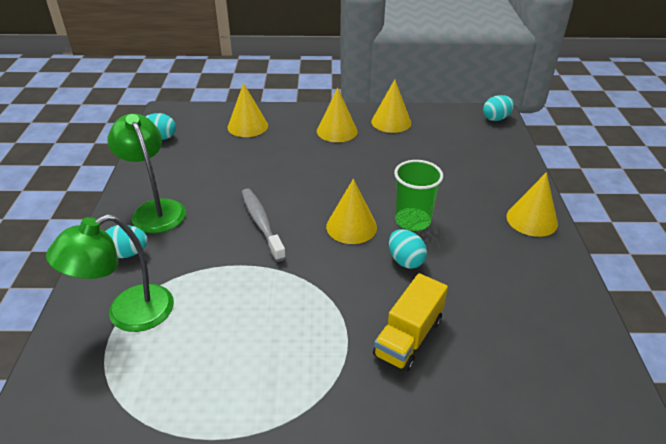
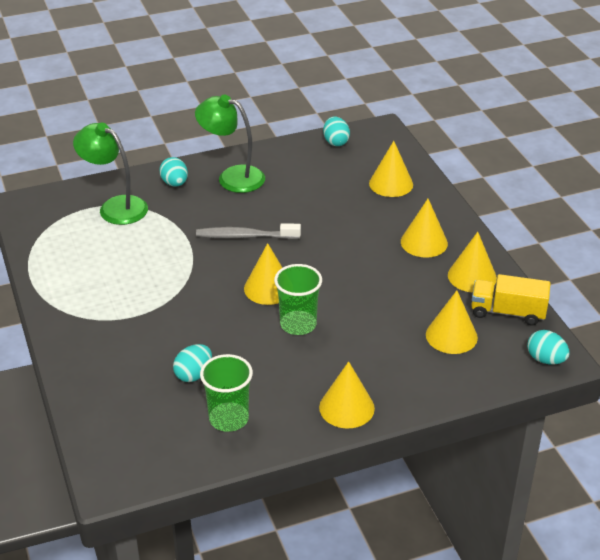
camera: 70 degrees right, 0 degrees up
(155, 209) = (232, 177): green lamp -> green lamp turned 105 degrees counterclockwise
(261, 223) = (245, 236): grey toothbrush -> grey toothbrush turned 135 degrees counterclockwise
(405, 260) = (238, 330): turquoise egg -> turquoise egg (193, 374)
(408, 337) = (148, 347): yellow truck -> yellow truck (507, 312)
(457, 148) = (451, 336): none -> yellow cone
(535, 297) = (229, 418): none -> green cup

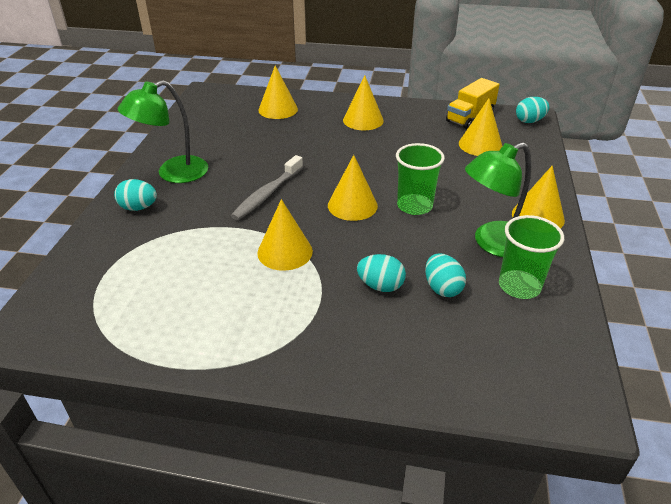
camera: 60 degrees left, 0 degrees up
(115, 207) = (125, 257): green lamp -> green lamp (492, 243)
(335, 142) = (194, 113): turquoise egg -> turquoise egg (380, 286)
(472, 276) = (419, 116): yellow cone -> yellow cone (285, 252)

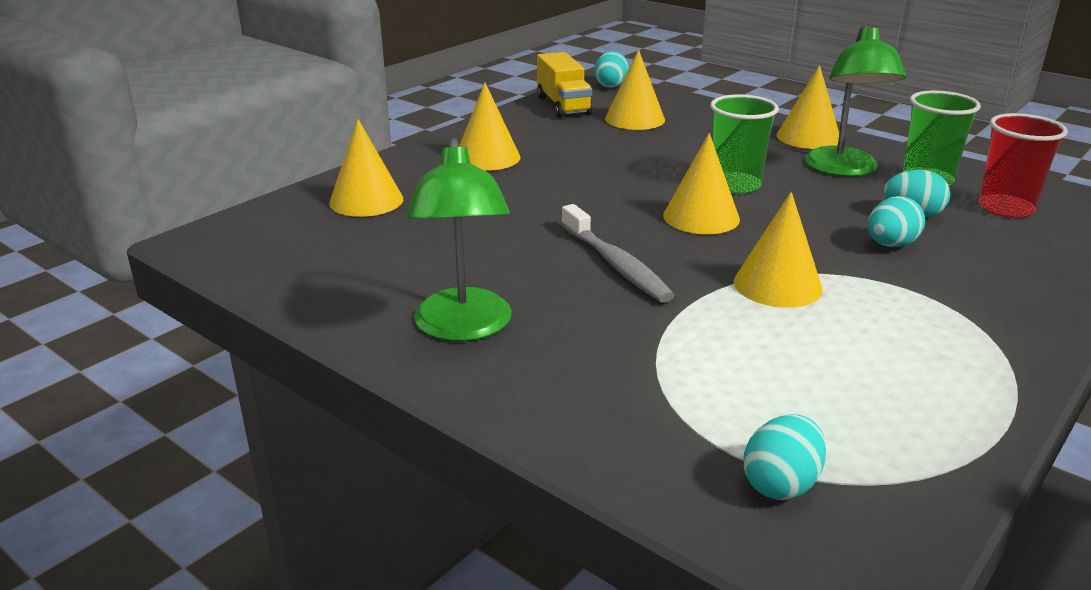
camera: 60 degrees left, 10 degrees down
(138, 208) = (545, 382): turquoise egg -> turquoise egg (781, 484)
(506, 335) = (1006, 208): none -> red cup

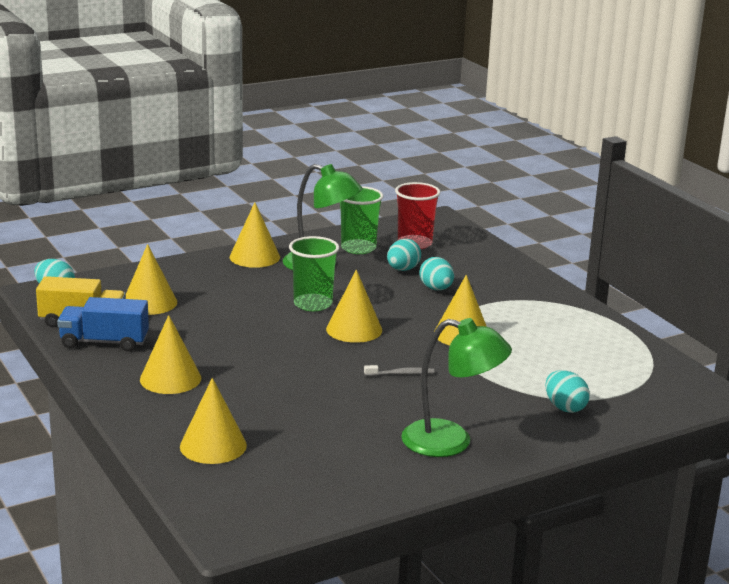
camera: 70 degrees left, 5 degrees down
(533, 120) = (104, 342): none -> blue truck
(616, 264) = (401, 374): grey toothbrush -> grey toothbrush, size x0.53
(781, 484) = (645, 391): turquoise egg -> turquoise egg (565, 407)

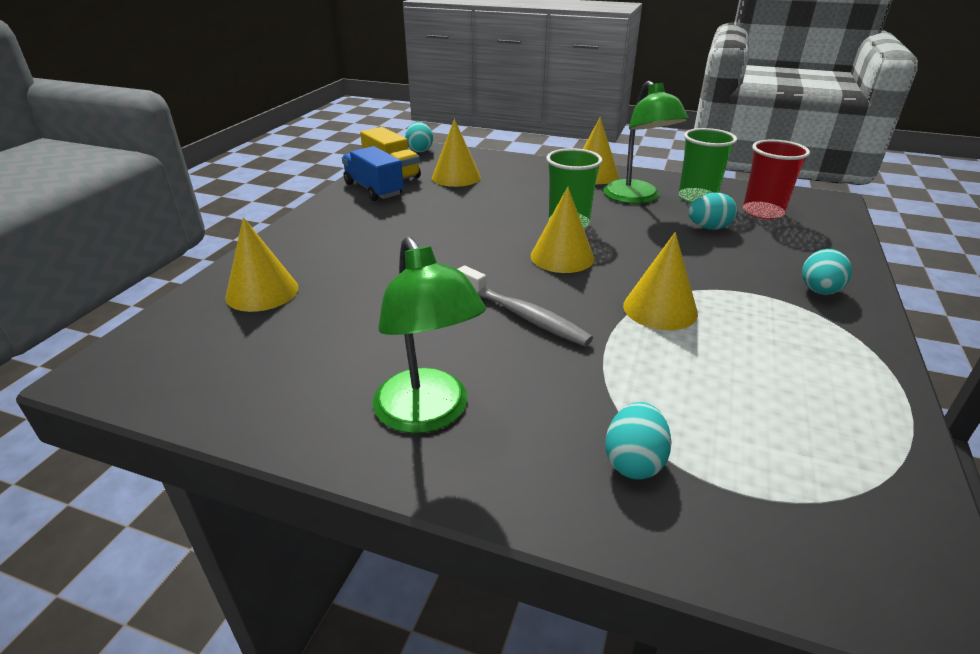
camera: 50 degrees right, 10 degrees up
(170, 378) = (353, 230): yellow cone -> none
(401, 374) = (523, 315): grey toothbrush -> grey toothbrush, size x1.89
(436, 289) = (712, 256): turquoise egg -> turquoise egg (819, 291)

